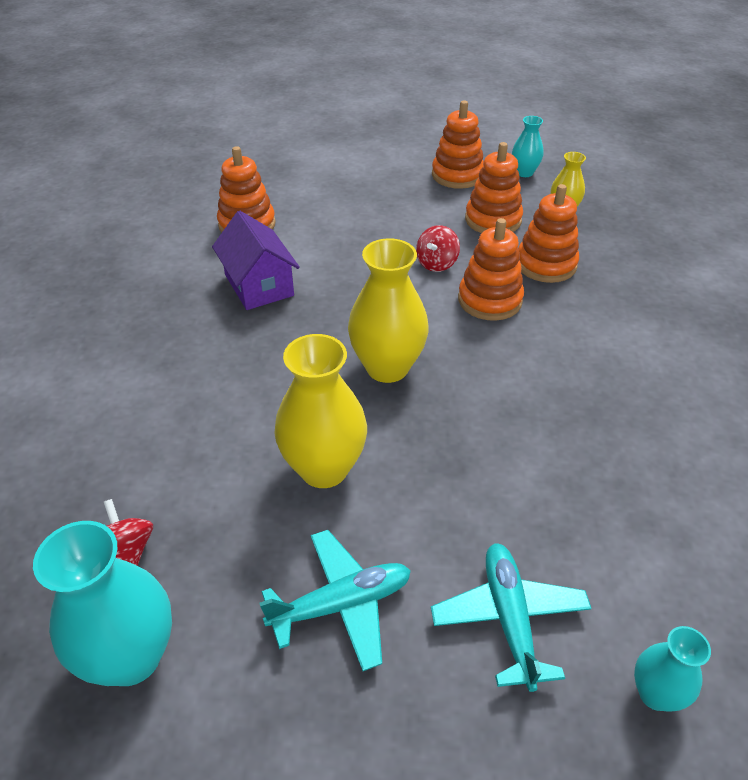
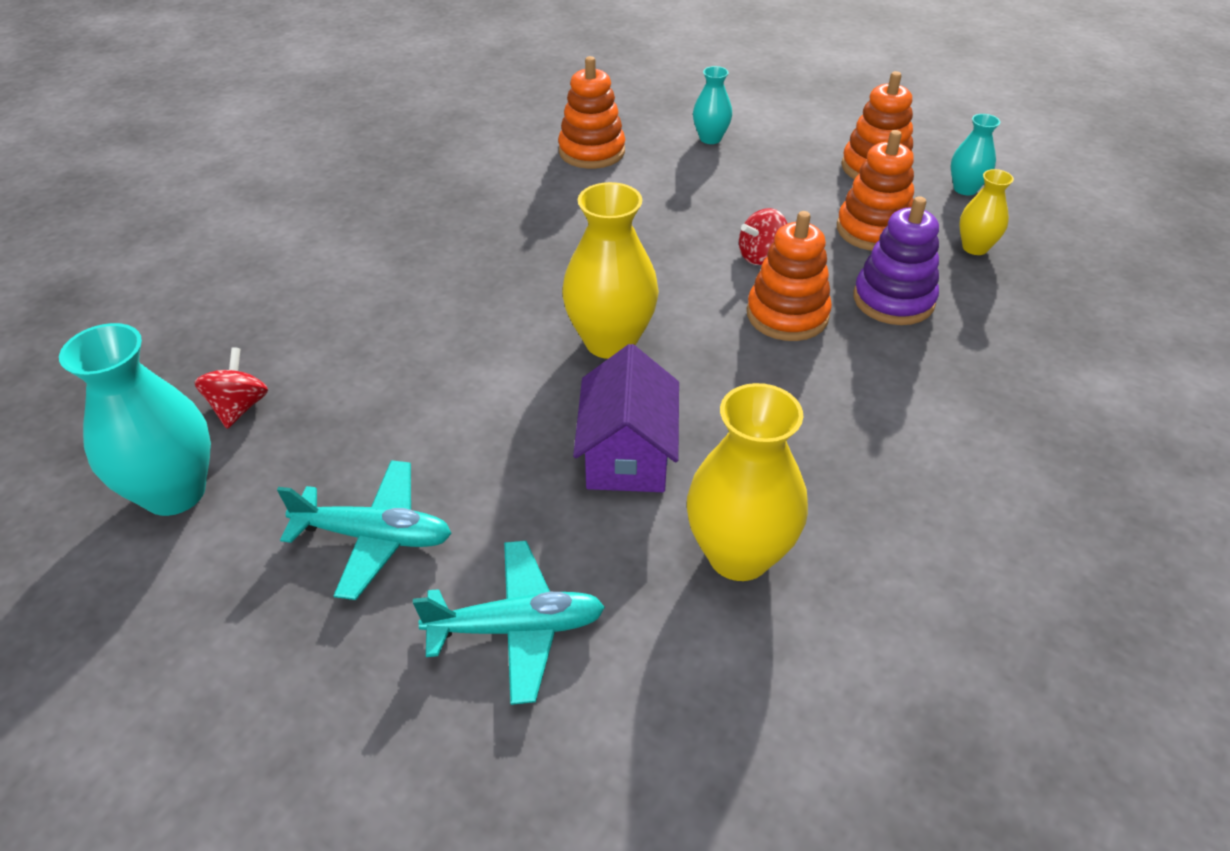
camera: 30 degrees right, 0 degrees up
(259, 285) = (552, 215): purple house -> purple house (627, 454)
(324, 468) = (463, 411): yellow vase -> yellow vase (739, 555)
(509, 618) = (516, 628): turquoise plane -> turquoise plane turned 60 degrees clockwise
(546, 264) = (893, 300): orange stacking toy -> purple stacking toy
(655, 693) = (600, 774): turquoise vase -> turquoise vase (710, 138)

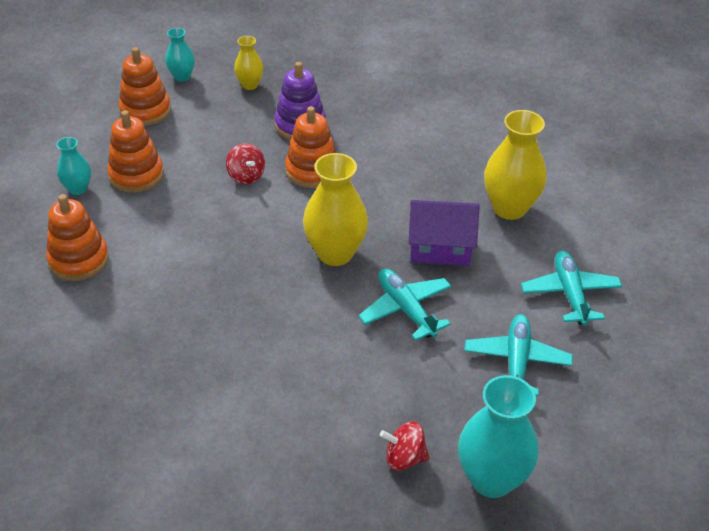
camera: 90 degrees left, 0 degrees up
(496, 412) = (406, 309): none -> turquoise plane
(873, 230) = (223, 123): orange stacking toy -> orange stacking toy (136, 175)

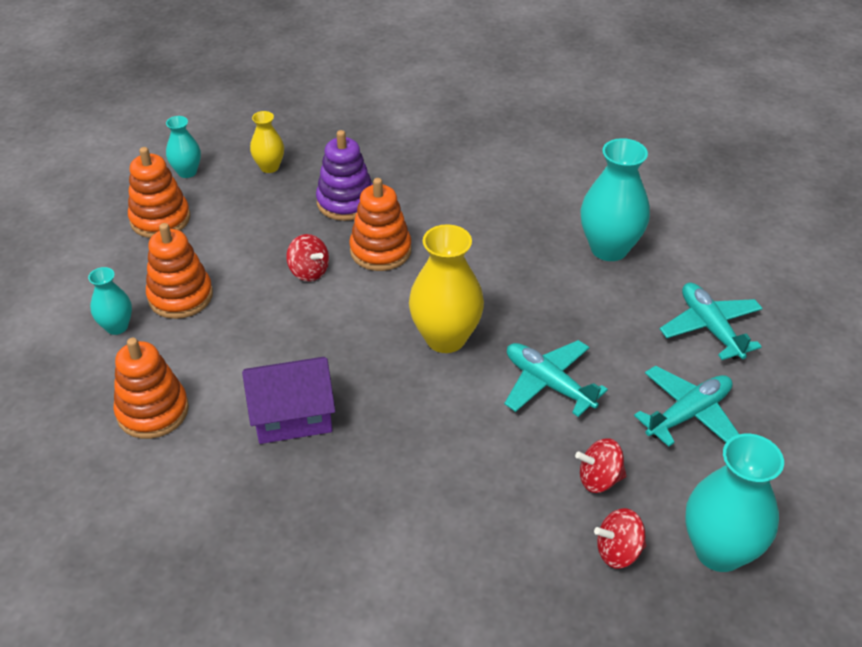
camera: 15 degrees left, 0 degrees up
(414, 396) = (599, 479): none -> red spinning top
(440, 248) = (555, 307): purple house -> purple house (292, 416)
(509, 208) = (609, 248): yellow vase -> turquoise vase
(516, 361) = (688, 414): turquoise plane -> turquoise plane turned 60 degrees clockwise

